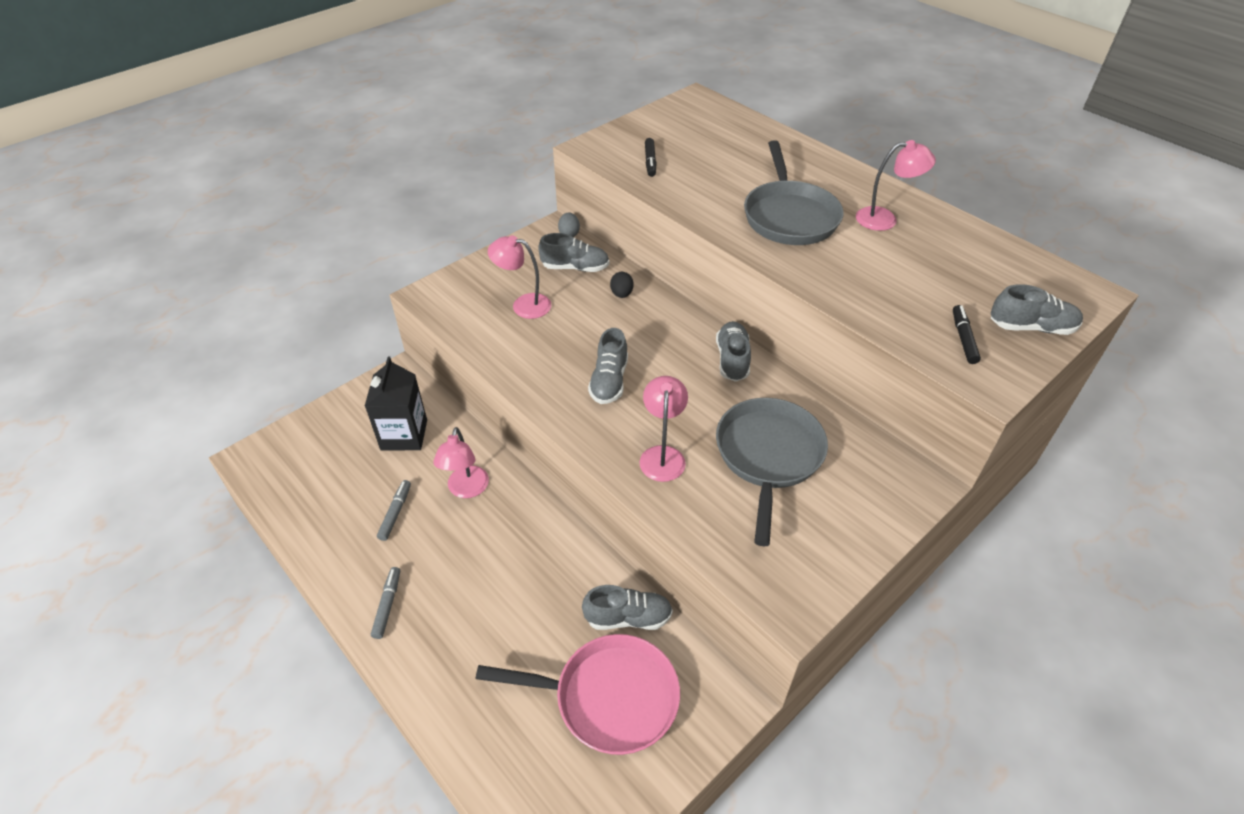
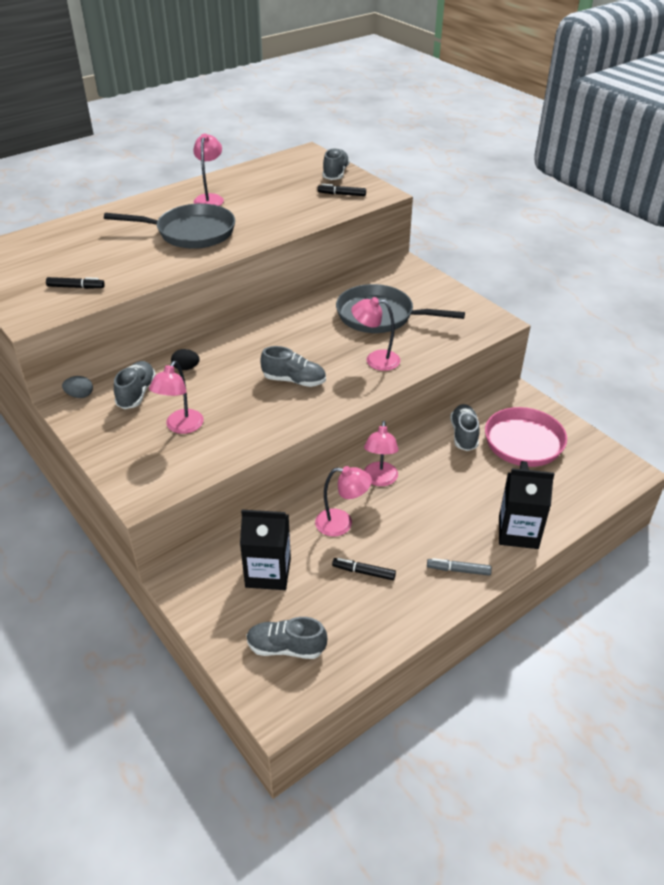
camera: 85 degrees left, 5 degrees down
(395, 513) = (363, 572): grey marker -> black marker
(442, 677) = (518, 532): none -> black carton
(536, 522) = (379, 480): none -> pink lamp
(732, 360) = (283, 320): grey shoe -> grey shoe (286, 647)

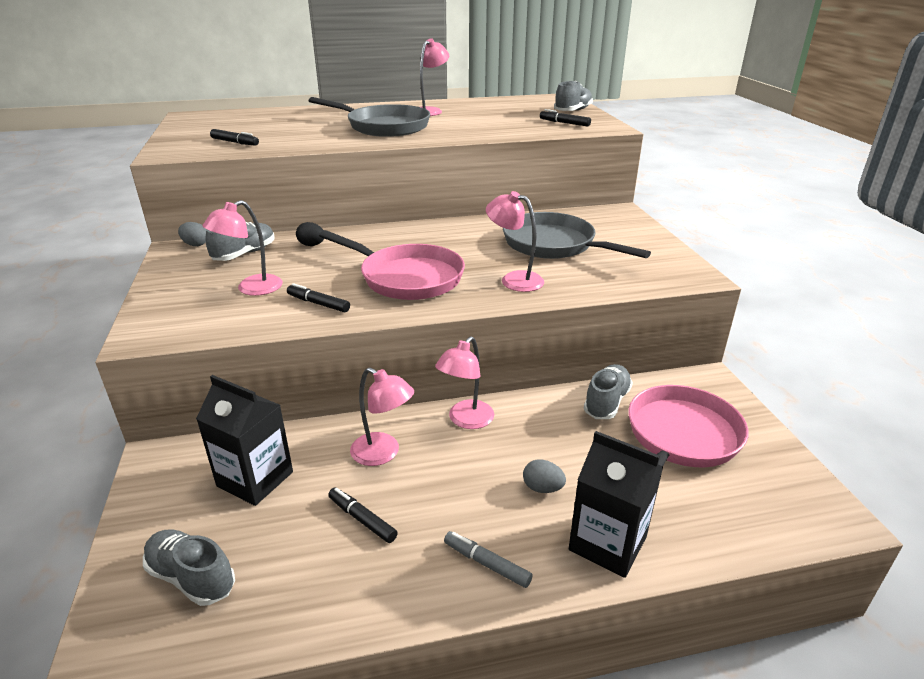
camera: 25 degrees right, 10 degrees down
(248, 425) = (318, 303): none -> black marker
(294, 380) = (406, 277): grey shoe -> pink pan
(460, 511) = (542, 488): none -> grey egg

